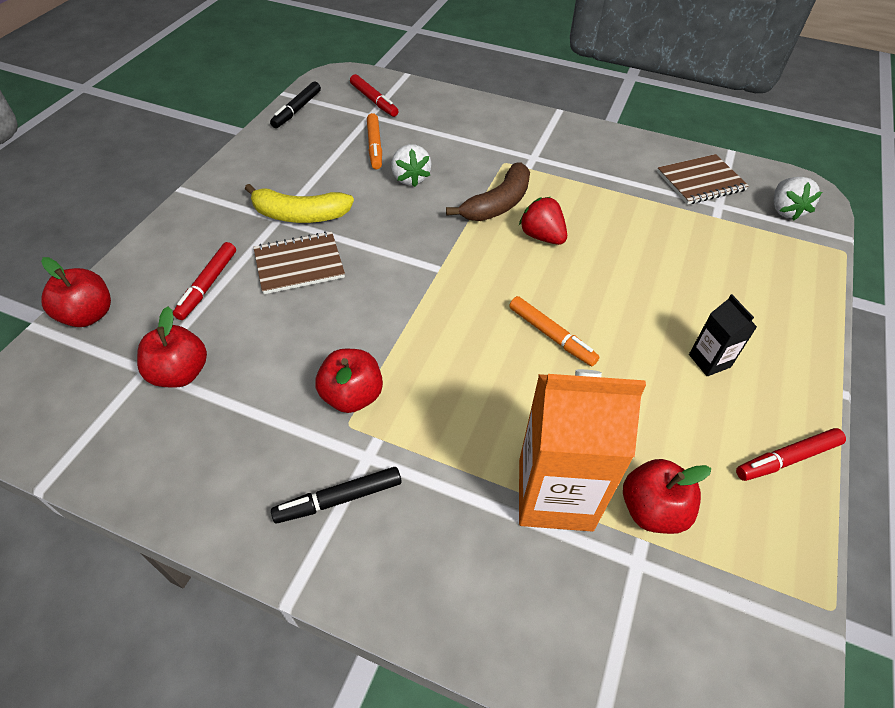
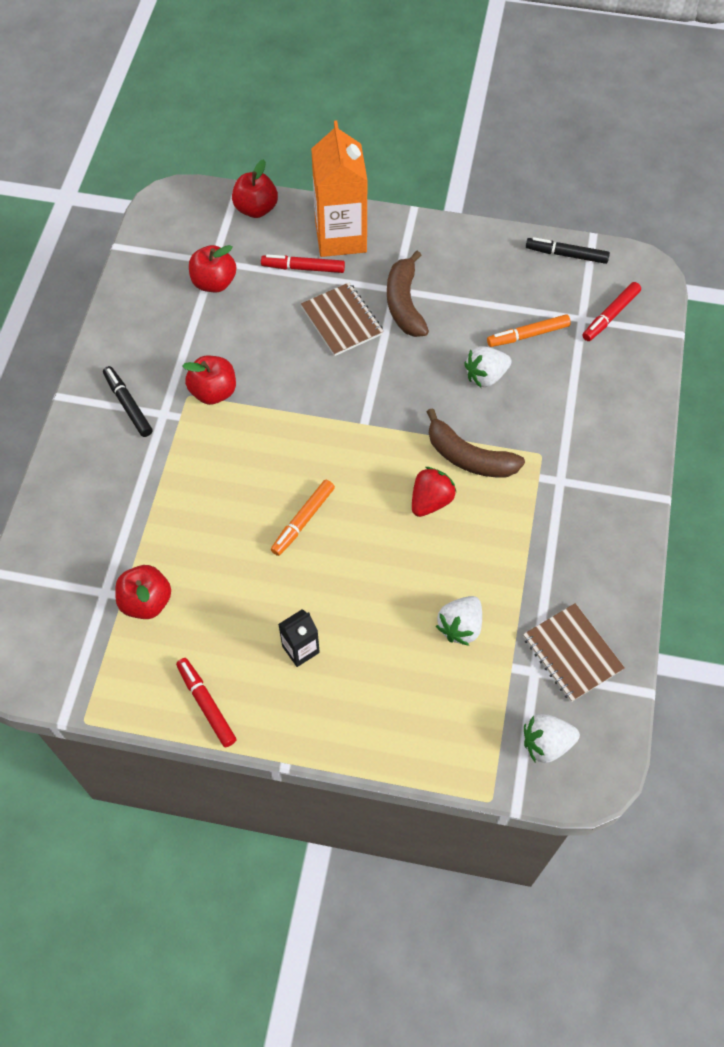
camera: 80 degrees right, 10 degrees up
(300, 215) = (404, 303): yellow banana -> brown banana
(555, 494) = (150, 536): orange carton -> orange carton (340, 237)
(678, 240) = (460, 626): none -> white strawberry

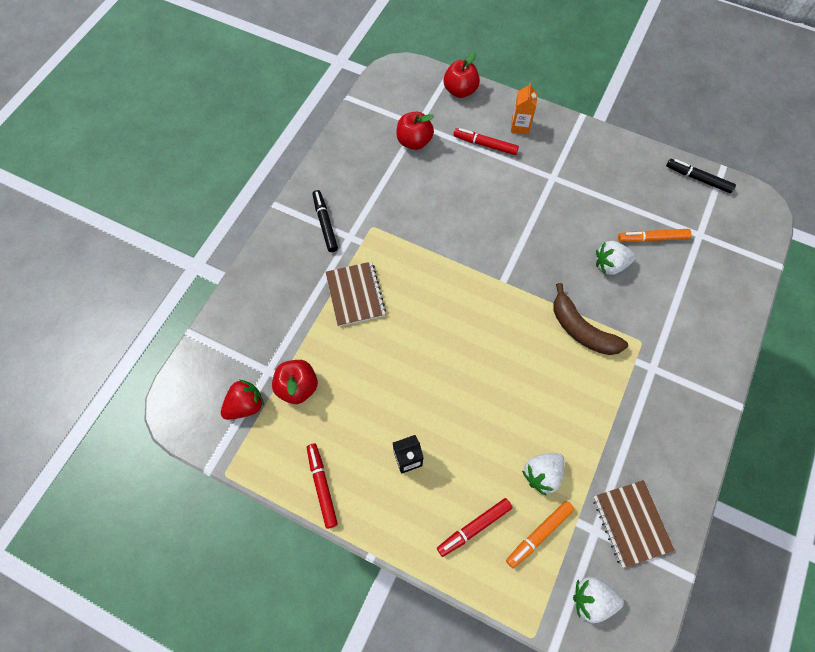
camera: 15 degrees right, 5 degrees up
(213, 392) = (392, 228): red apple -> none
(303, 520) = (436, 350): orange marker -> orange marker (539, 534)
(340, 237) = (520, 126): orange carton -> orange carton, size x0.48
(342, 321) = (505, 193): brown notebook -> brown notebook (355, 295)
(404, 303) = (558, 190): brown banana -> none
(431, 501) = (542, 359): red strawberry -> red strawberry (245, 405)
(610, 315) = (724, 237): red marker -> red marker (474, 527)

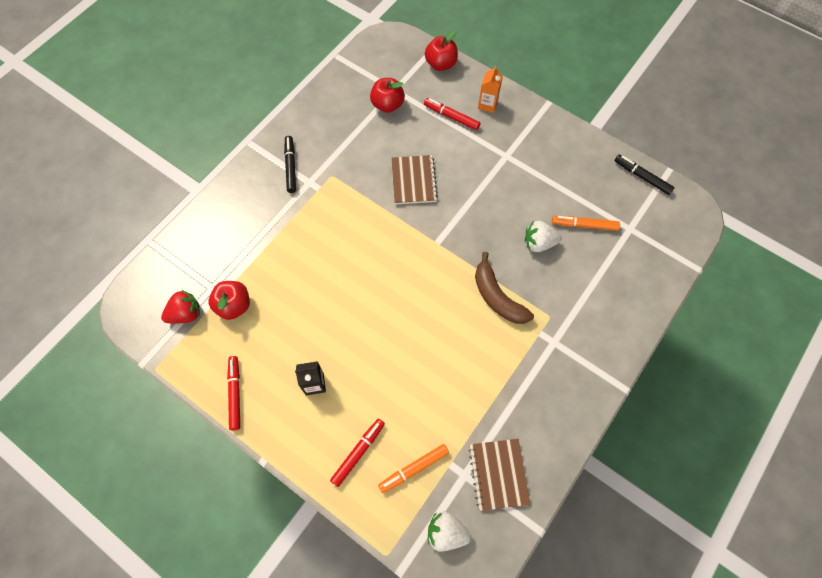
camera: 10 degrees right, 0 degrees up
(355, 295) = (302, 234): brown notebook -> brown notebook (413, 181)
(474, 527) = (358, 453): red marker -> red marker turned 150 degrees clockwise
(542, 474) = (429, 417): white strawberry -> none

